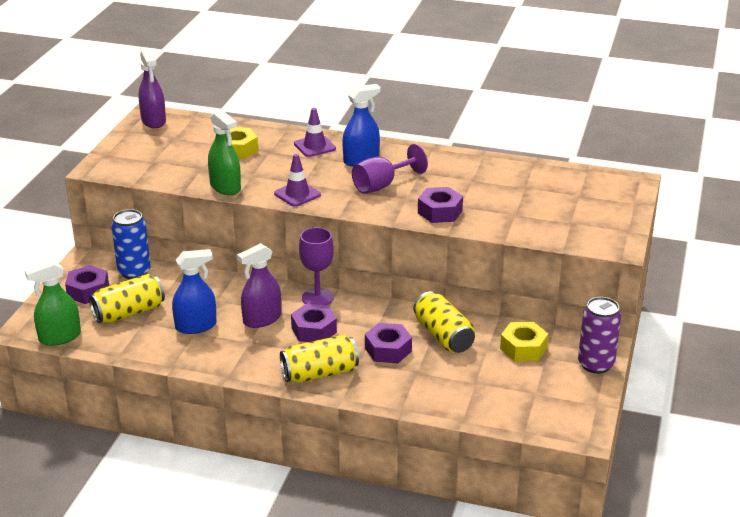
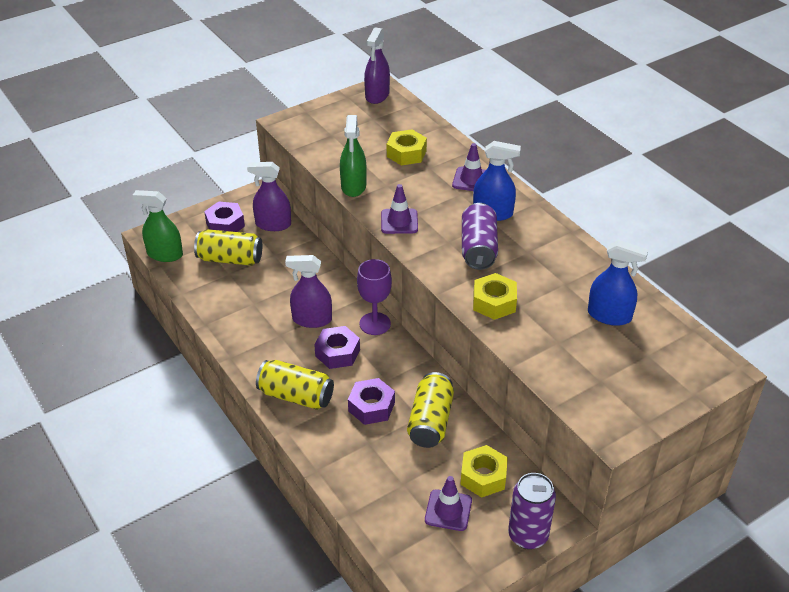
camera: 40 degrees right, 10 degrees up
(134, 272) = (273, 224): blue can -> purple spray bottle
(196, 326) = (260, 298): blue spray bottle -> blue spray bottle (609, 315)
(382, 185) = (478, 248): purple goblet -> purple can
(440, 212) = (494, 302): purple nut -> yellow nut
(526, 380) = (448, 510): none -> purple traffic cone

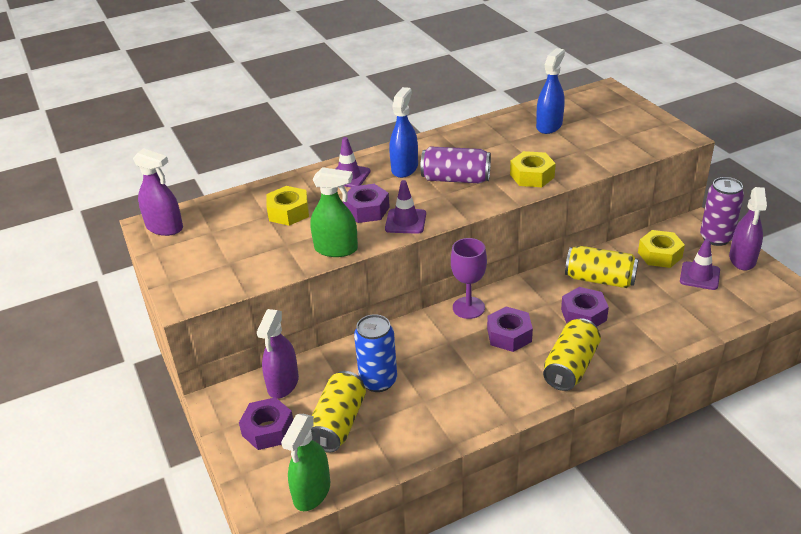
camera: 80 degrees left, 5 degrees down
(276, 275) = (378, 381): none -> blue can
(312, 319) = (457, 353): purple spray bottle -> purple spray bottle (742, 259)
(415, 197) = (367, 210): none -> purple nut

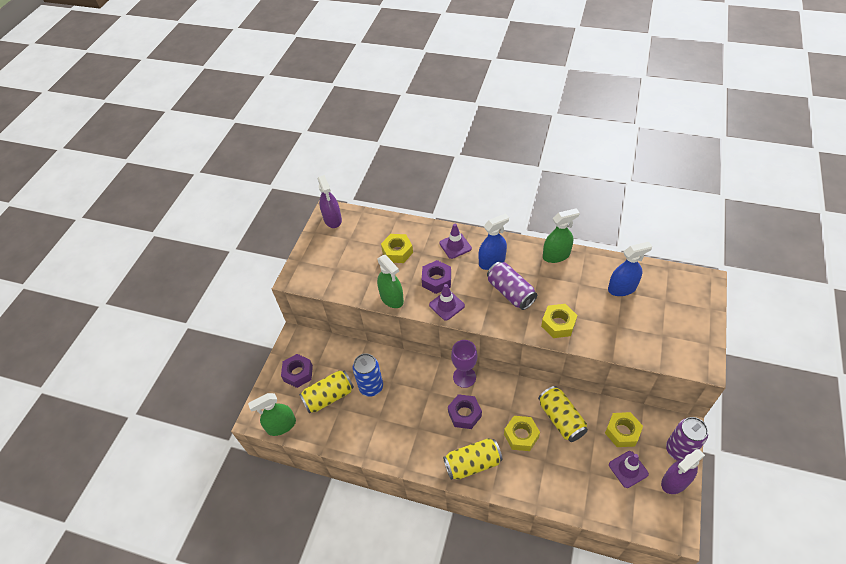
camera: 45 degrees right, 15 degrees up
(283, 384) = (329, 351): purple spray bottle -> none
(460, 134) = (556, 255): none -> green spray bottle
(583, 314) = (521, 435): purple nut -> yellow nut

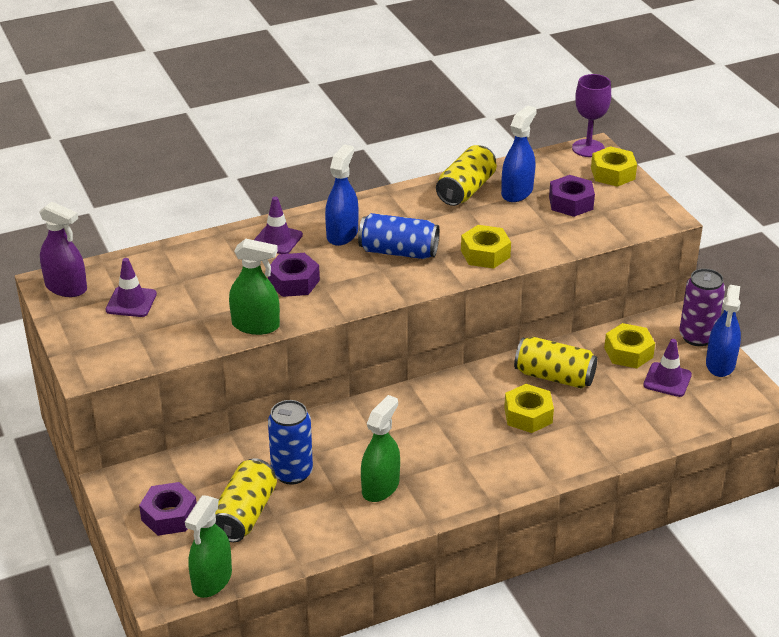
camera: 45 degrees left, 15 degrees down
(397, 252) = (206, 279): yellow nut -> yellow nut (613, 173)
(446, 305) = (335, 298): purple traffic cone -> purple traffic cone (131, 302)
(464, 377) = (401, 399): purple goblet -> purple goblet (588, 148)
(464, 414) = (441, 432): purple nut -> purple nut (571, 203)
(472, 463) = (502, 471): yellow can -> yellow can (466, 190)
(510, 292) = (398, 252): purple can -> blue can
(556, 255) = (412, 195): green spray bottle -> green spray bottle (380, 487)
(675, 481) = (720, 364): purple spray bottle -> blue spray bottle

